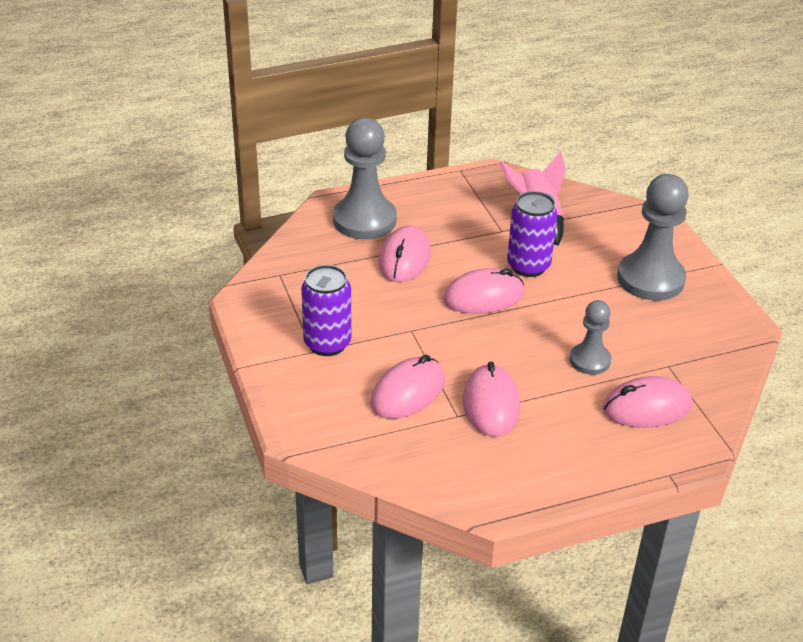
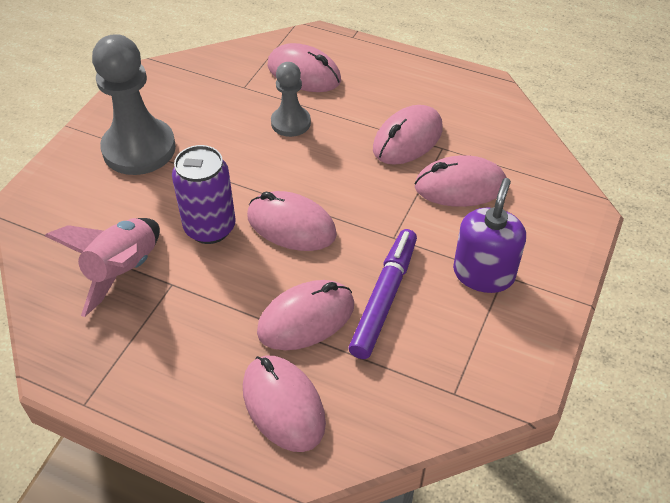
camera: 135 degrees left, 10 degrees up
(327, 343) = (483, 273): purple can -> purple soap dispenser
(364, 220) = (283, 405): grey pawn -> pink mouse
(373, 294) = (384, 298): none -> purple marker

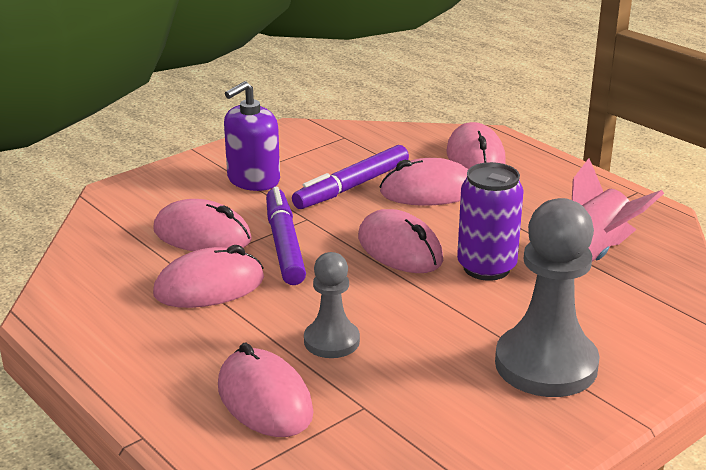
camera: 155 degrees left, 20 degrees down
(387, 198) = (285, 244): none -> purple marker

